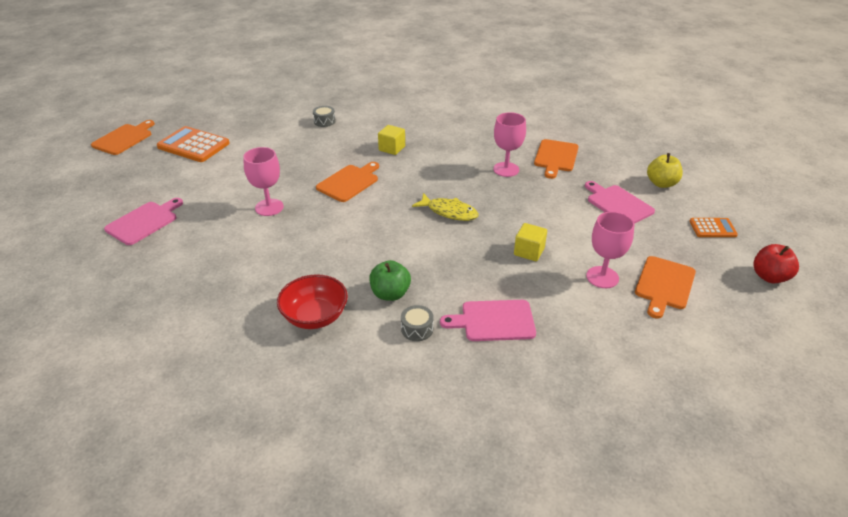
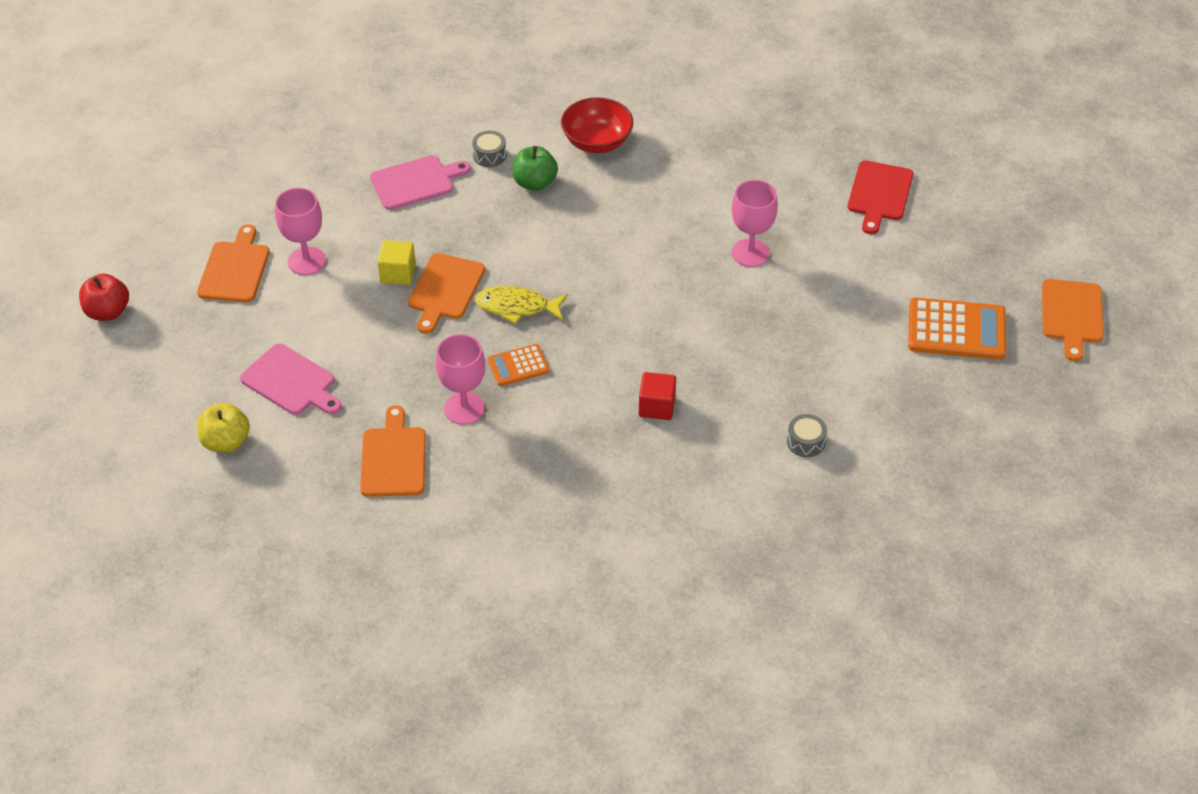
camera: 160 degrees right, 10 degrees up
(144, 222) = (879, 194): pink cutting board -> red cutting board
(349, 182) = (677, 321): orange cutting board -> orange cutting board (445, 290)
(392, 148) = (657, 406): yellow cube -> red cube
(712, 228) = (163, 371): orange calculator -> orange calculator (518, 365)

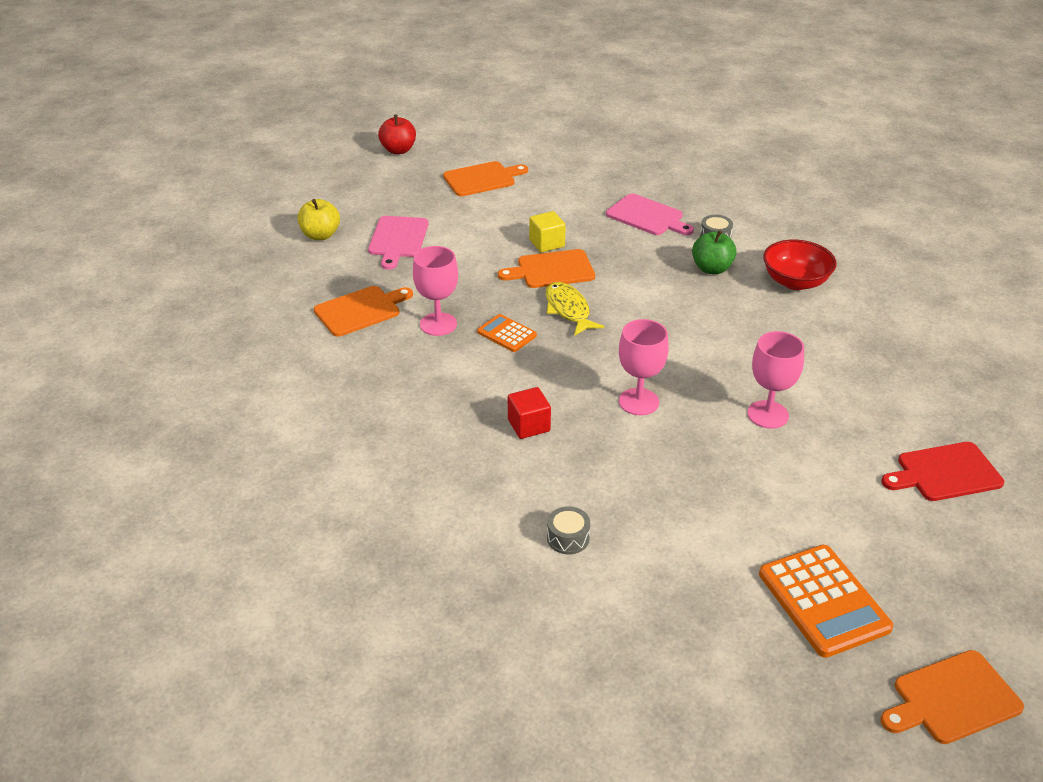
camera: 60 degrees right, 10 degrees down
(306, 261) = (519, 202): pink goblet -> pink goblet (638, 402)

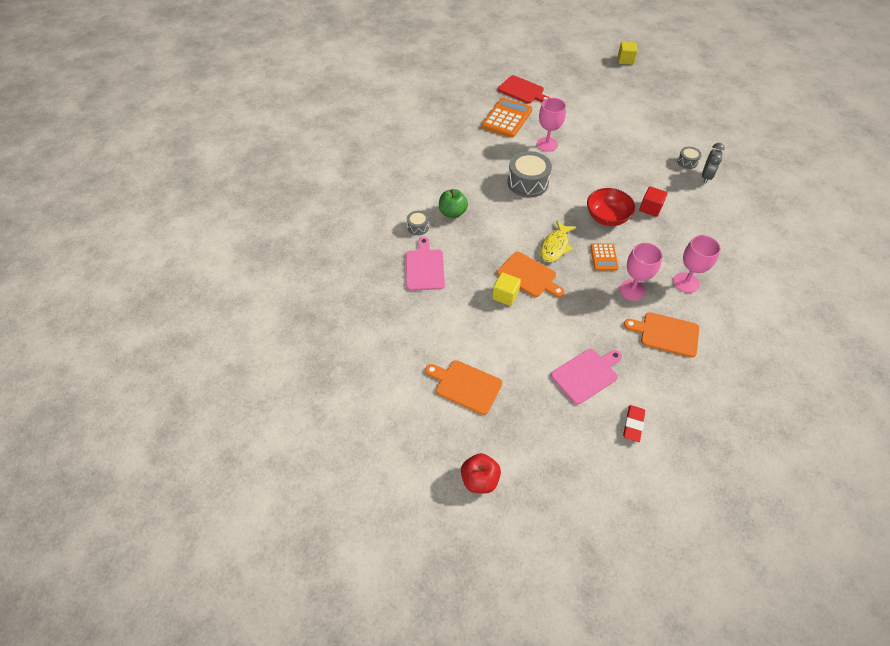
camera: 130 degrees left, 15 degrees up
(320, 235) = (633, 424): yellow apple -> red eraser
(514, 533) = (706, 177): none -> grey clock
(638, 402) = (589, 184): pink goblet -> pink goblet (686, 282)
(702, 350) = (527, 183): none -> grey drum
(795, 282) = (431, 178): red bowl -> red bowl (607, 217)
(823, 601) = (625, 94): orange calculator -> orange calculator (507, 118)
(952, 699) = (625, 60): orange cutting board -> yellow cube

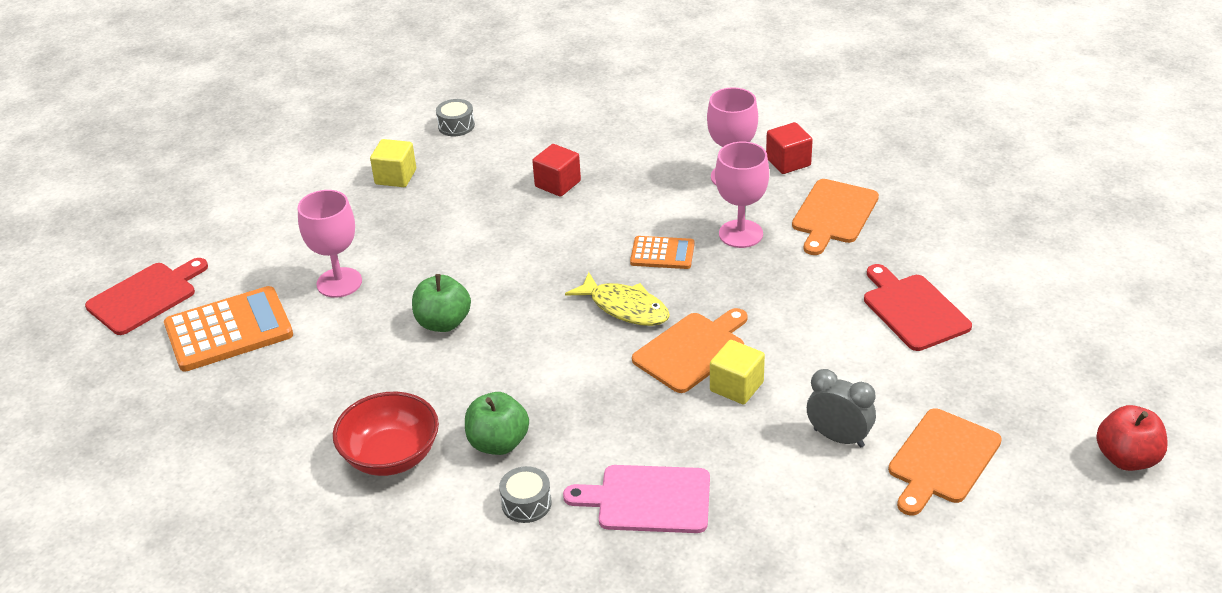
camera: 80 degrees left, 15 degrees down
(507, 118) = (229, 330): orange calculator -> orange calculator turned 120 degrees clockwise
(527, 183) = (443, 323): grey drum -> green apple
(586, 374) = (913, 310): pink cutting board -> red cutting board
(607, 217) = (567, 235): red bowl -> red bowl (391, 456)
(625, 60) = (130, 144): yellow cube -> yellow cube (395, 177)
(633, 424) = (1003, 275): red eraser -> none
(706, 177) = (500, 114): grey clock -> grey clock (838, 438)
(712, 309) = (788, 162): none -> red cube

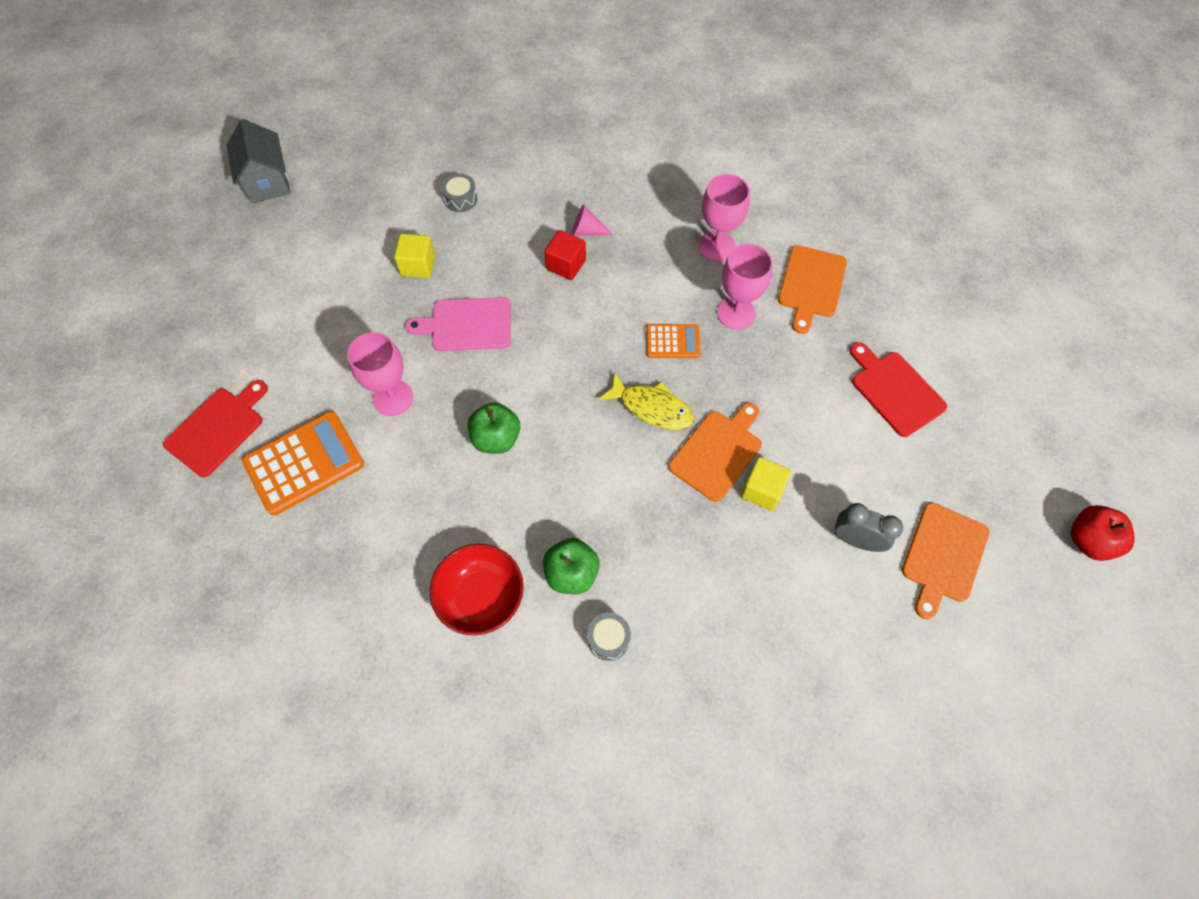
camera: 10 degrees left, 25 degrees up
(255, 103) = (267, 181): none -> grey house
(588, 157) = (587, 231): none -> pink cone
(648, 499) = (710, 624): pink cutting board -> pink cutting board (467, 325)
(788, 162) = (762, 225): red cube -> none

